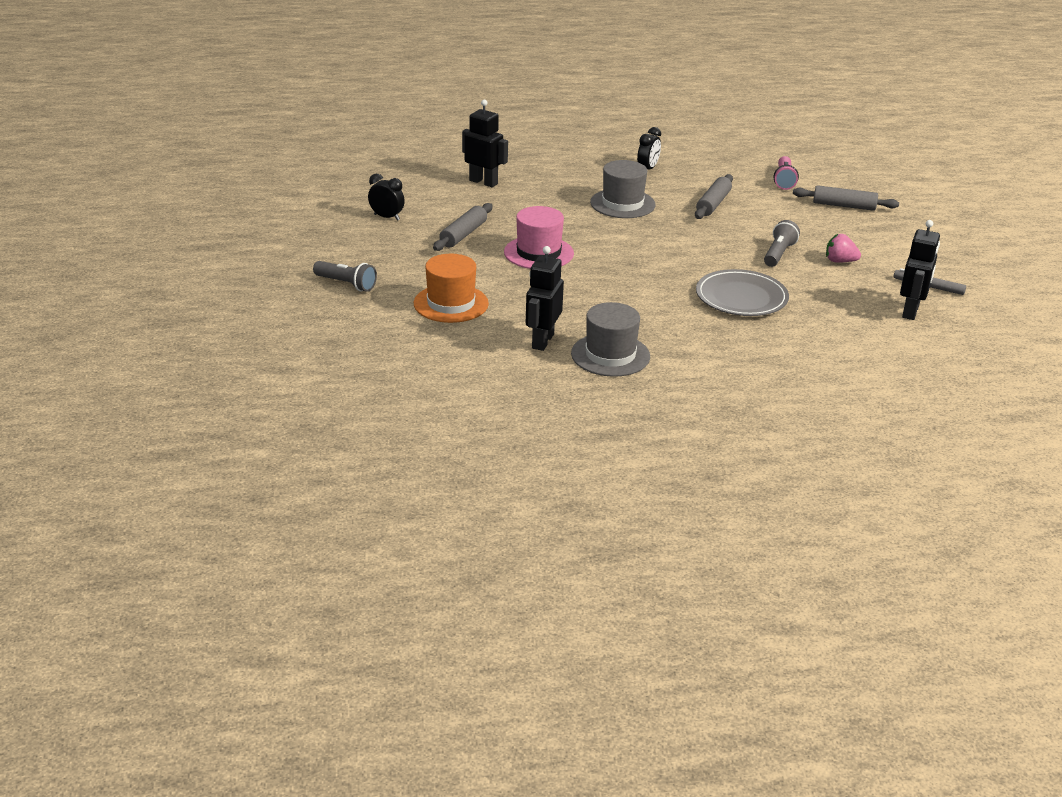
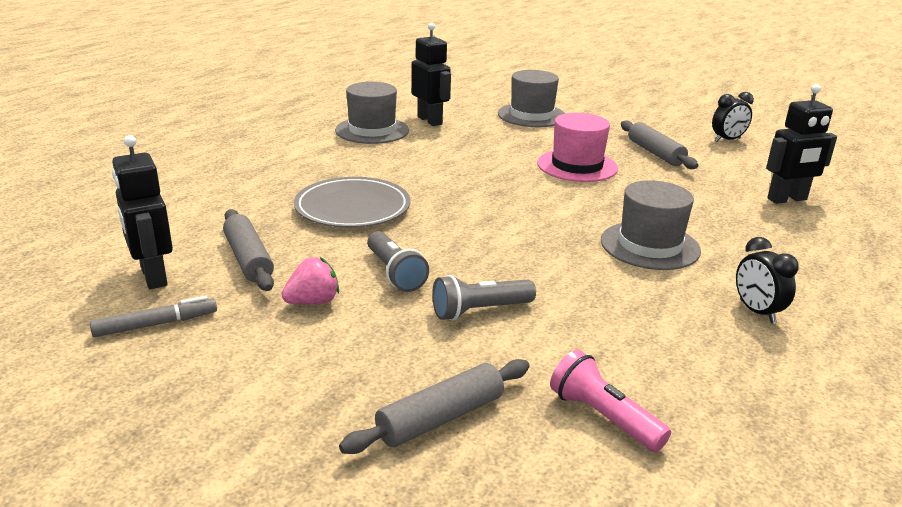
camera: 130 degrees right, 5 degrees down
(346, 284) = (609, 100): grey flashlight -> grey flashlight (480, 311)
(451, 303) = (532, 115): orange hat -> grey hat
(713, 204) = (583, 303): grey rolling pin -> grey rolling pin (248, 259)

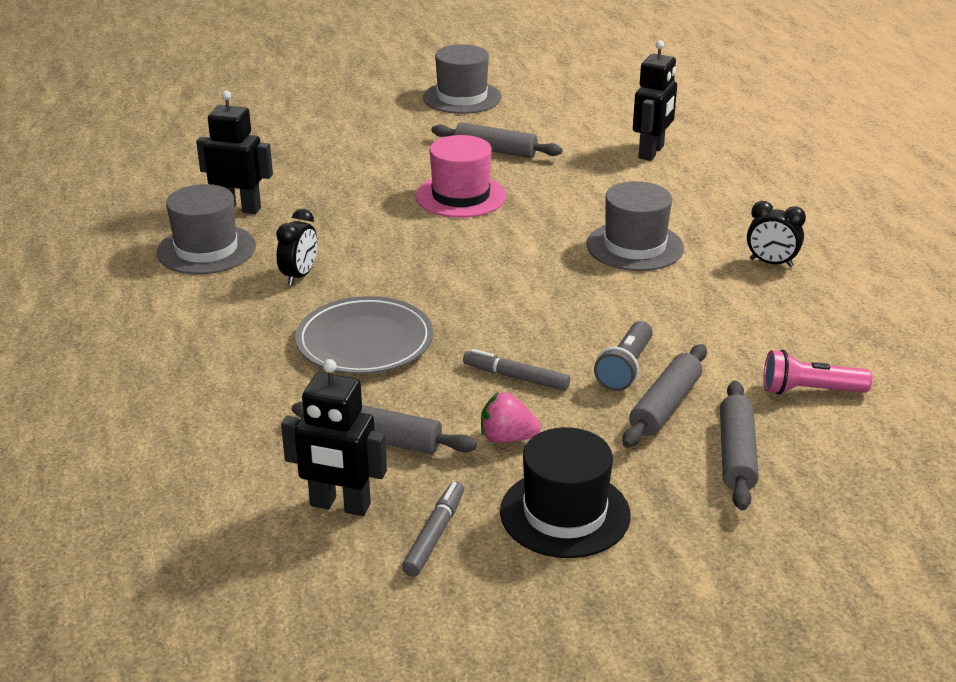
camera: 45 degrees left, 5 degrees up
(245, 367) = (565, 513): none -> black hat
(313, 302) = (507, 438): pink strawberry -> pink strawberry turned 90 degrees counterclockwise
(395, 273) = (515, 377): grey flashlight -> grey marker
(457, 350) = (665, 406): none -> grey rolling pin
(532, 115) = (322, 155): grey hat -> grey hat (462, 97)
(727, 140) = (524, 108): black clock -> black clock (299, 276)

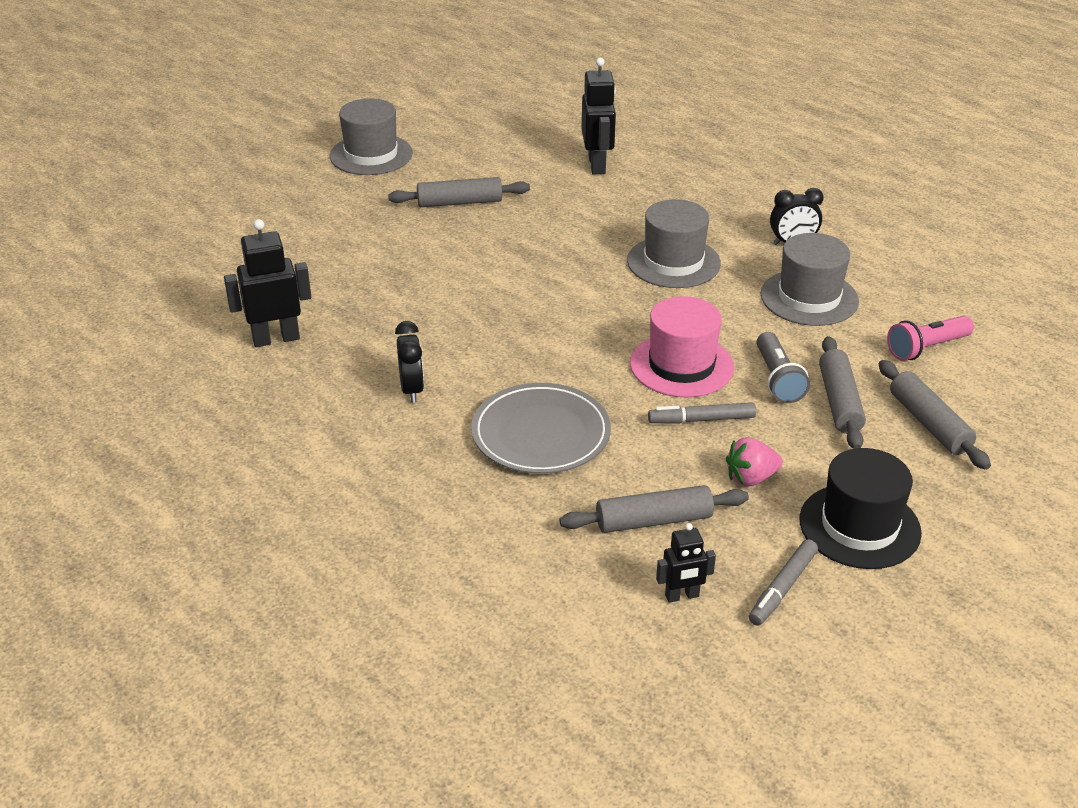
camera: 30 degrees left, 5 degrees up
(206, 249) = (290, 393): grey hat -> grey hat (809, 298)
(340, 505) = (682, 596): black robot -> black robot, size x0.58
(434, 535) = (782, 588): grey marker -> grey marker turned 135 degrees counterclockwise
(461, 196) = (476, 259): pink hat -> pink hat (681, 365)

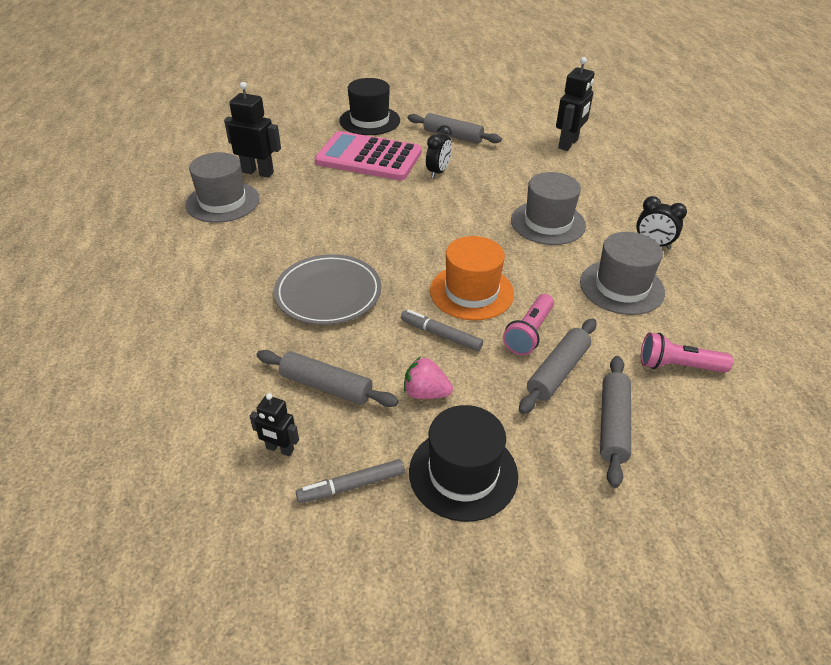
camera: 35 degrees right, 5 degrees up
(334, 220) = (369, 121): none -> black hat
(371, 155) = (435, 92): grey hat -> grey hat (222, 202)
(392, 266) = (369, 157): none -> pink calculator
(412, 390) = (290, 232): black clock -> black clock (438, 172)
(681, 365) = (471, 292): pink hat -> orange hat
(777, 379) = (529, 333): grey flashlight -> pink flashlight

